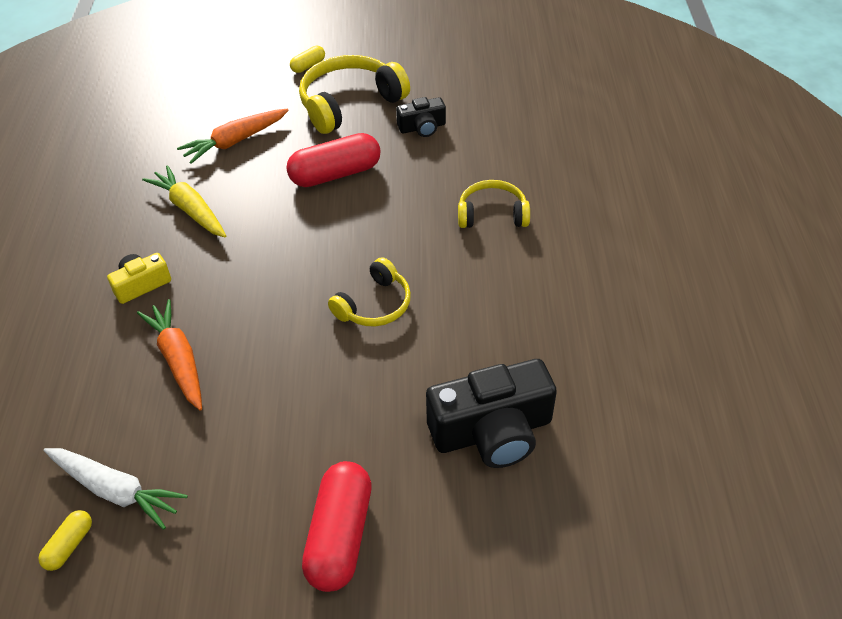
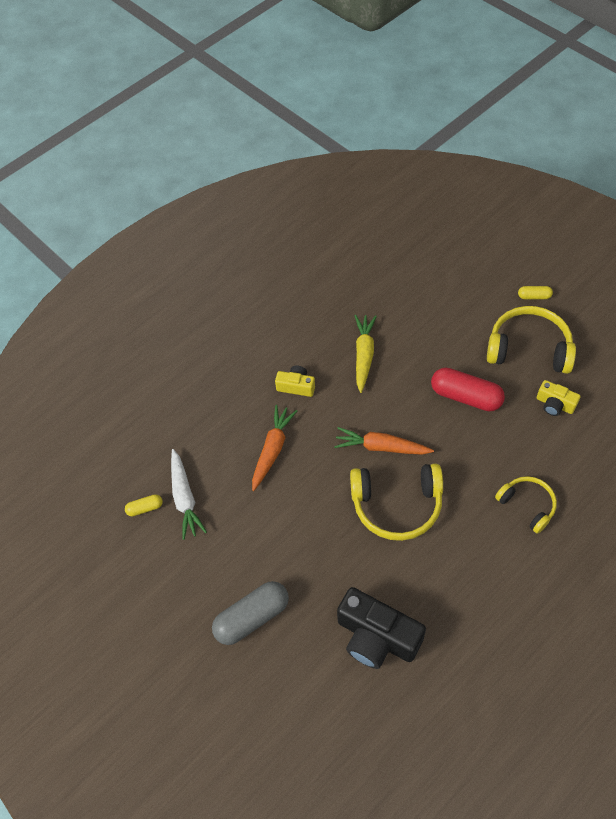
camera: 50 degrees right, 10 degrees up
(235, 141) = (433, 324): orange carrot -> orange carrot (381, 447)
(340, 536) = (252, 617): red capsule -> grey capsule
(374, 305) = (397, 505): yellow headphones -> yellow headphones, size x1.64
(422, 127) = (555, 404): black camera -> yellow camera

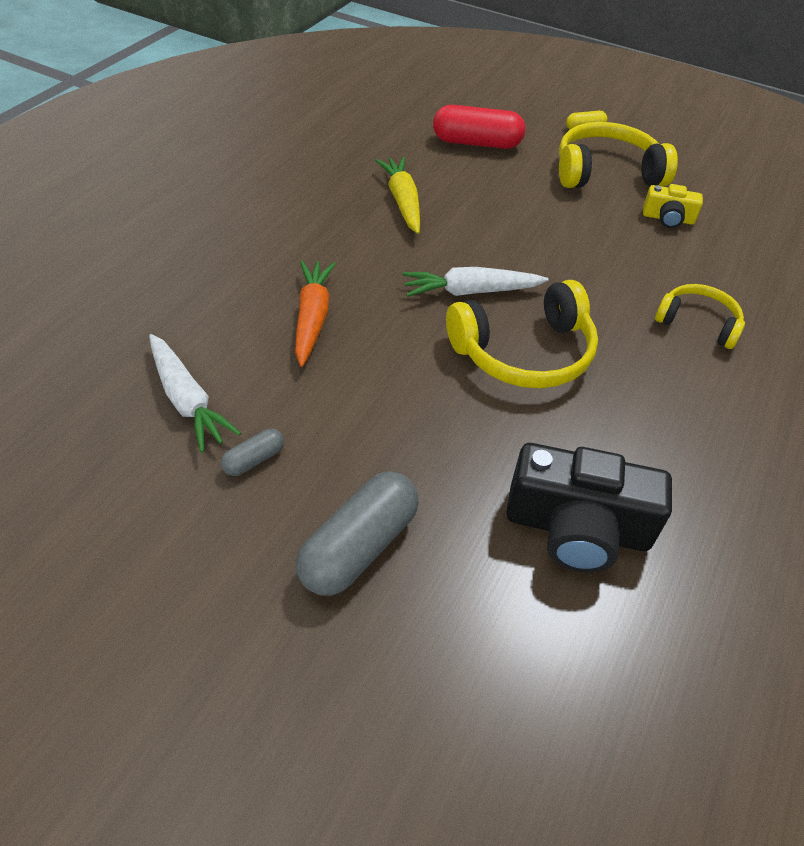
camera: 25 degrees left, 10 degrees down
(145, 508) = (119, 426): yellow capsule -> none
(211, 548) = (254, 460): none -> grey capsule
(296, 386) = (321, 244): yellow camera -> none
(381, 447) = (471, 291): orange carrot -> white carrot
(466, 396) = (555, 225): red capsule -> red capsule (476, 143)

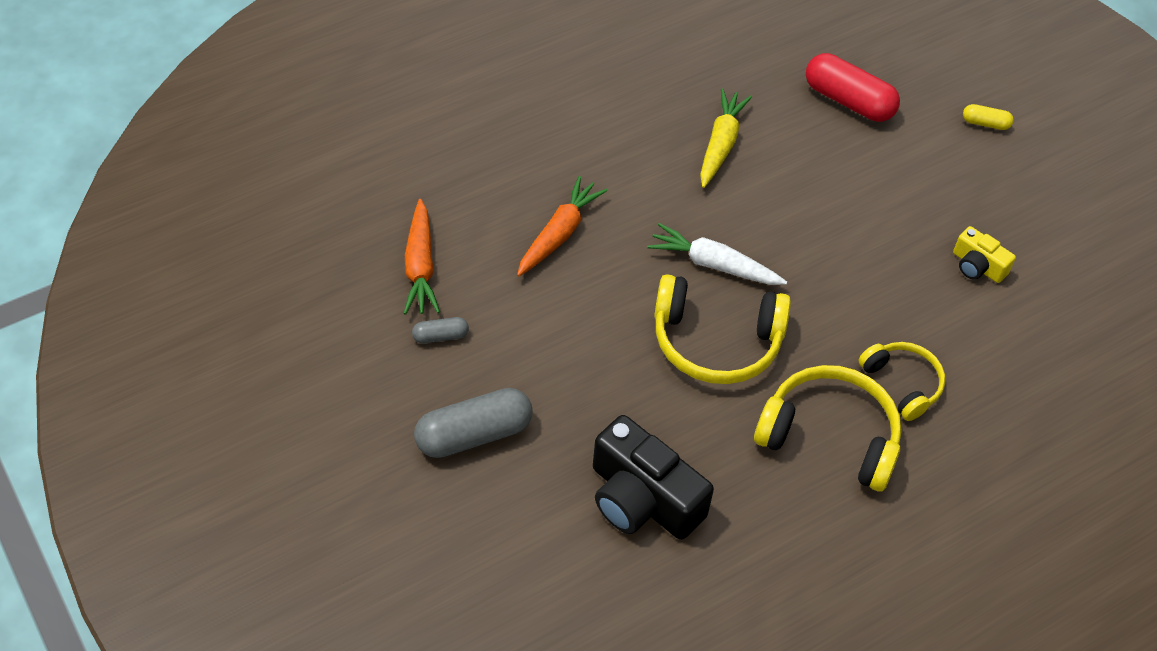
camera: 30 degrees right, 5 degrees up
(187, 400) = (420, 266): white carrot -> orange carrot
(606, 172) = (959, 187): yellow headphones -> yellow headphones (830, 436)

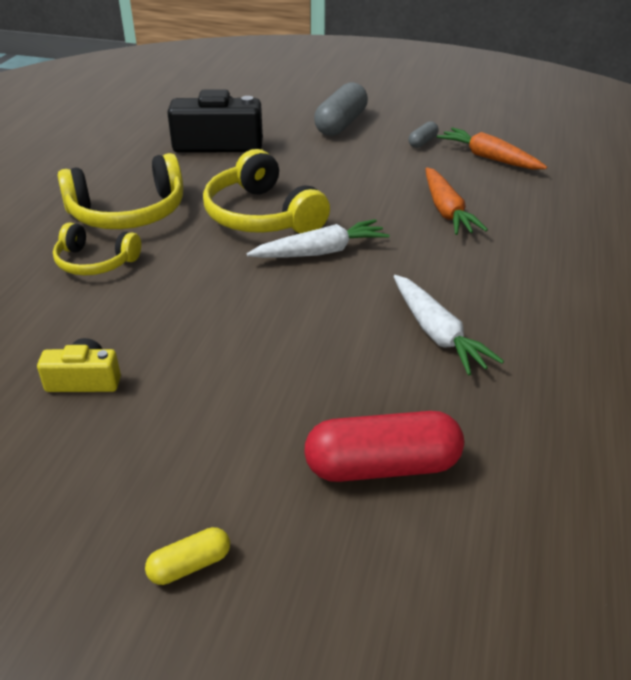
camera: 140 degrees right, 15 degrees down
(716, 342) = (261, 216): yellow headphones -> yellow headphones turned 90 degrees counterclockwise
(720, 144) = (437, 333): yellow carrot -> white carrot

